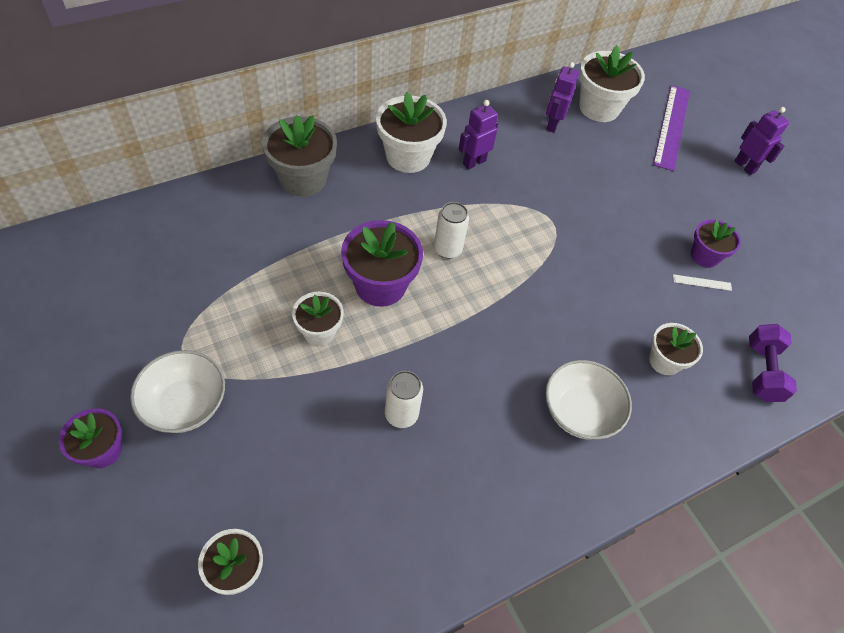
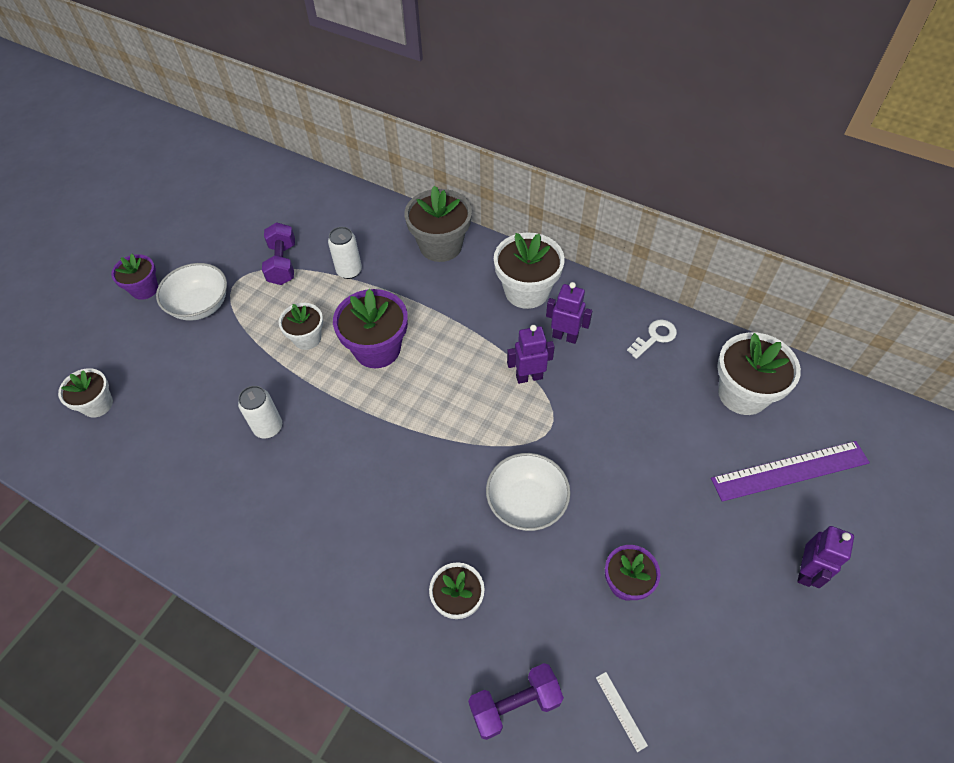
camera: 65 degrees right, 0 degrees up
(200, 304) = (282, 264): none -> purple dumbbell
(447, 249) = (450, 371): white can -> white can (349, 271)
(517, 117) = (655, 337): none -> white key
(552, 124) = (675, 368): purple robot -> purple robot (529, 377)
(579, 412) = (352, 552): white bowl -> white bowl (526, 503)
(702, 282) = (586, 595): white ruler -> white ruler (621, 711)

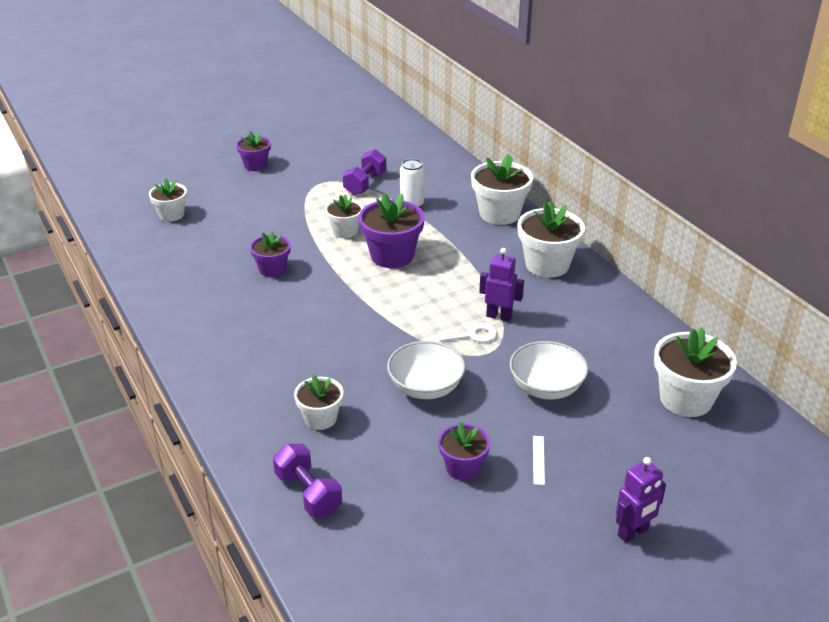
camera: 30 degrees right, 20 degrees down
(200, 305) = (285, 187): white bowl -> white bowl (546, 387)
(268, 427) = (272, 269): white can -> purple flower pot
(440, 246) = (499, 214): grey flower pot -> white flower pot
(515, 704) = (308, 493): purple dumbbell -> purple dumbbell turned 45 degrees clockwise
(565, 336) = (554, 303): purple robot -> none
(621, 711) = (386, 536): white ruler -> white ruler (538, 460)
(655, 337) = (636, 333): white key -> white key (472, 335)
(789, 470) = (682, 464): purple ruler -> none

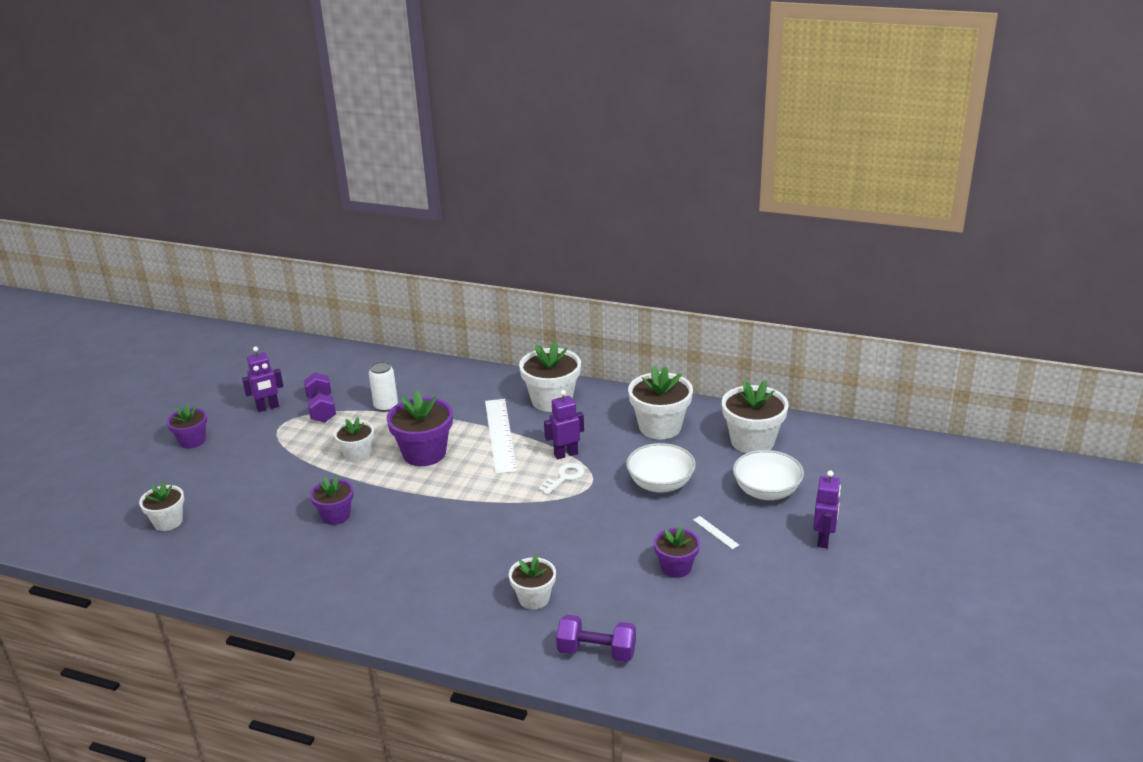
camera: 40 degrees left, 5 degrees down
(331, 165) = (268, 408): none -> purple robot
(426, 387) = (580, 531): white bowl -> white bowl (766, 491)
(467, 272) = (500, 435): none -> white ruler
(499, 214) = (467, 380): white flower pot -> white flower pot (660, 427)

